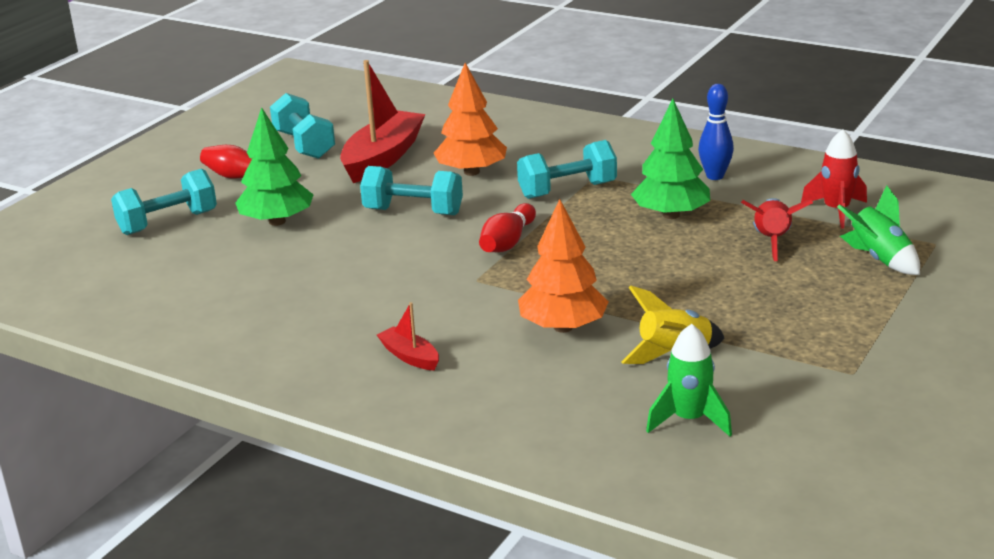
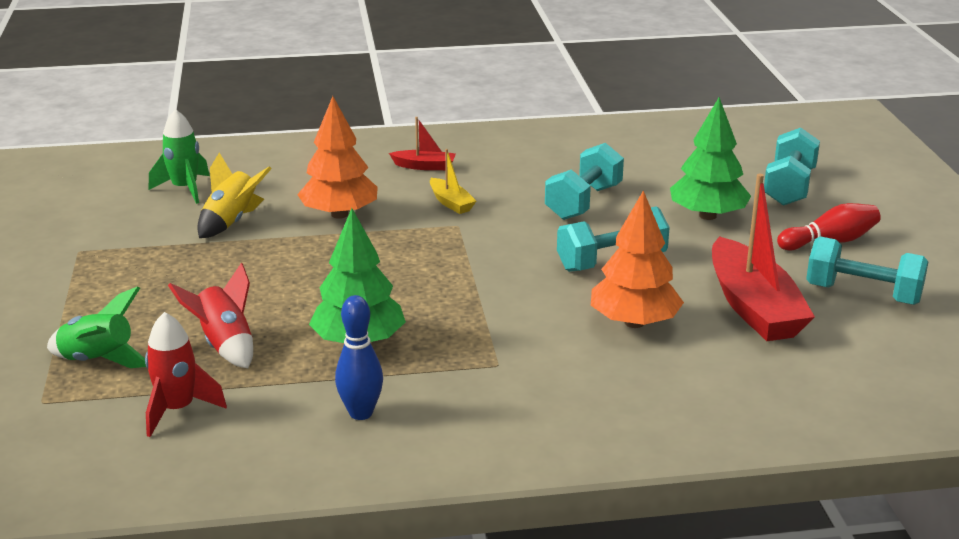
camera: 140 degrees right, 0 degrees up
(448, 304) = (451, 203): none -> yellow boat
(508, 242) = (479, 262): red bowling pin -> none
(567, 190) = (502, 335): turquoise dumbbell -> turquoise dumbbell (583, 202)

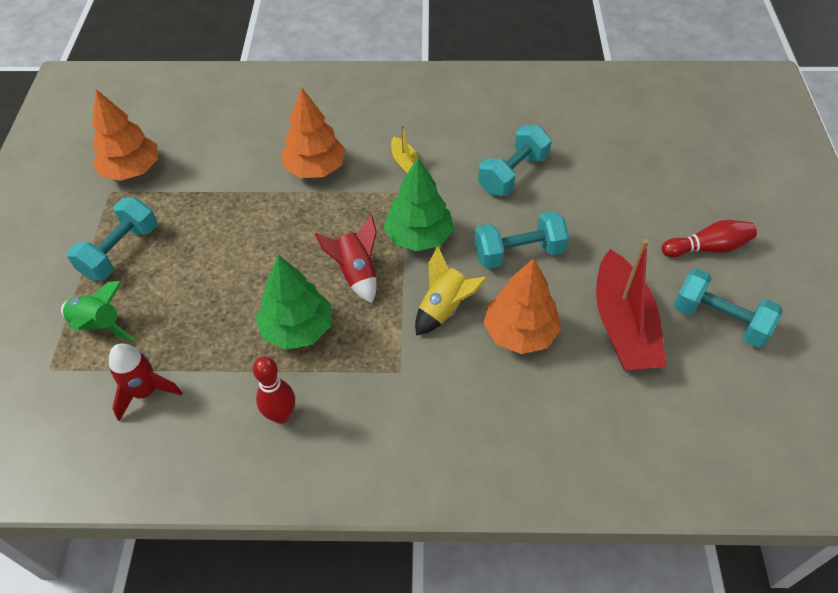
camera: 10 degrees right, 25 degrees up
(102, 232) = (132, 170): none -> orange tree
(185, 189) = (203, 124): green rocket -> none
(225, 345) = (195, 320): red rocket -> red rocket (356, 273)
(232, 222) = (231, 169): yellow rocket -> yellow rocket (444, 308)
(361, 413) = (281, 415): blue bowling pin -> red bowling pin
(424, 166) = (394, 115): red boat -> none
(707, 216) = (611, 203): green tree -> green tree (419, 237)
(789, 187) = (690, 172): turquoise dumbbell -> turquoise dumbbell (120, 252)

